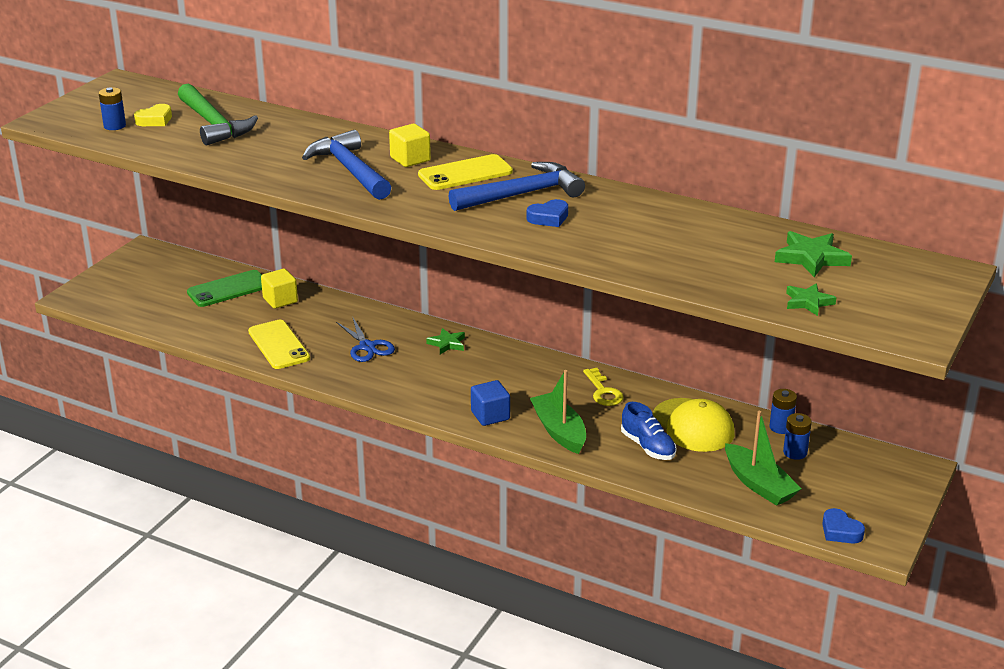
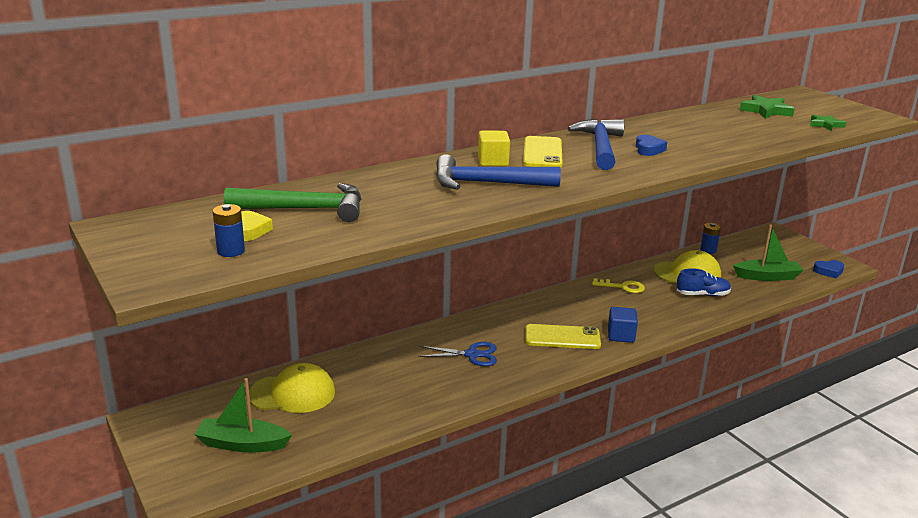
camera: 60 degrees left, 5 degrees down
(228, 289) = (292, 393): green phone -> yellow cap
(279, 345) = (424, 395): yellow phone -> yellow phone (562, 337)
(280, 300) = (347, 372): yellow cube -> none
(447, 344) = (503, 321): green star -> none
(559, 431) = (661, 317): green boat -> green boat (242, 444)
(795, 452) = (738, 256): blue battery -> none

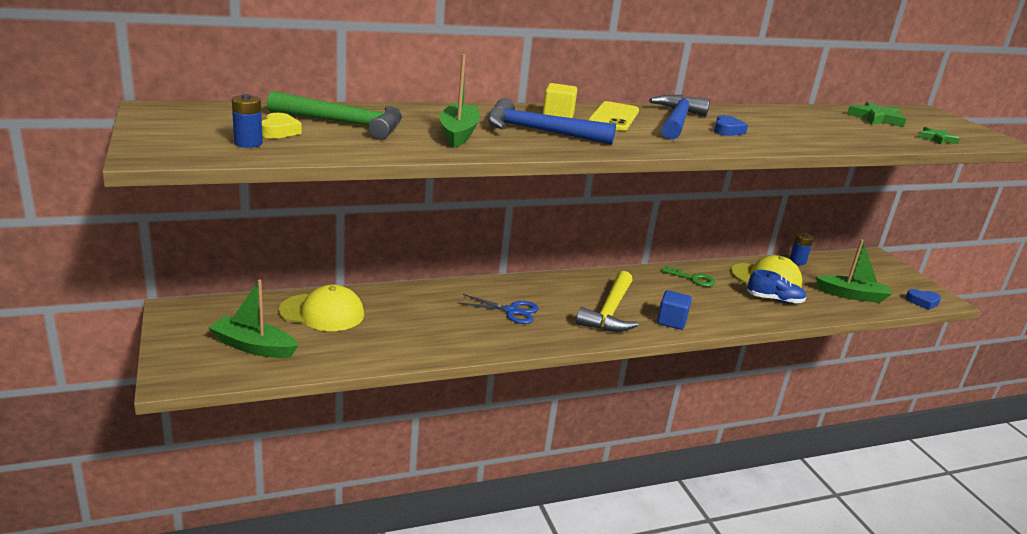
camera: 10 degrees right, 0 degrees up
(416, 200) = (458, 133): none -> green boat
(562, 337) = (610, 312): yellow phone -> yellow hammer
(623, 287) = (692, 279): yellow key -> green key

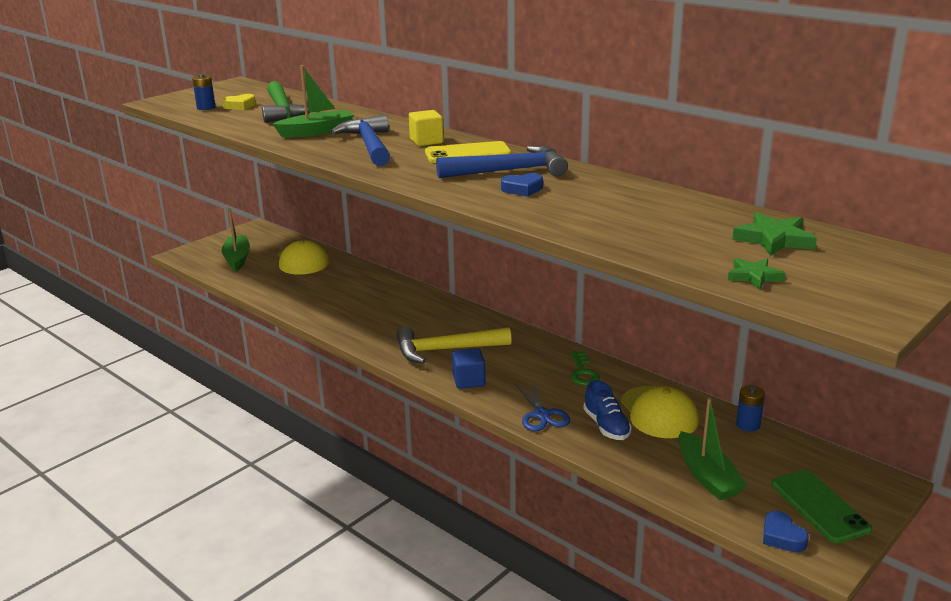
camera: 65 degrees right, 0 degrees up
(512, 311) = (390, 313): blue scissors -> blue scissors (542, 415)
(894, 281) = (819, 506): none -> green phone

